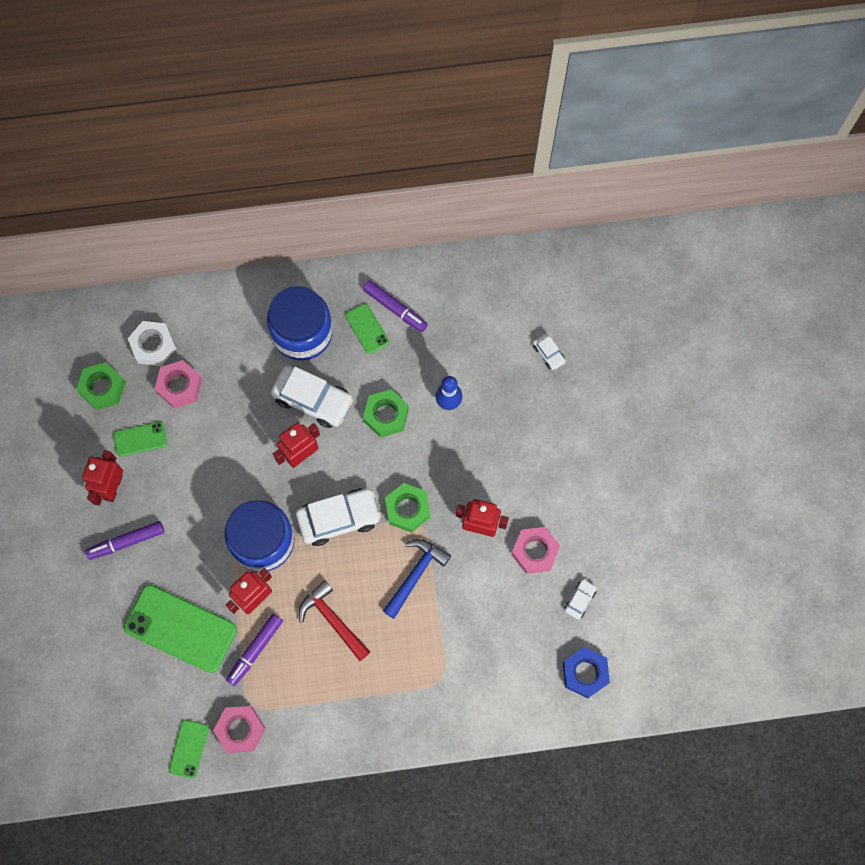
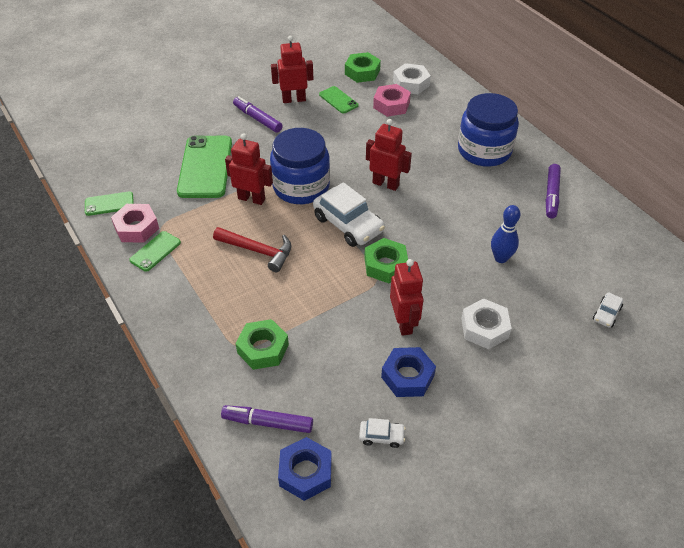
camera: 65 degrees right, 25 degrees down
(255, 650) = (208, 213): purple marker -> purple marker (268, 422)
(313, 400) = (436, 175): white car -> none
(332, 619) = (258, 251): red hammer -> red hammer turned 90 degrees clockwise
(367, 329) = (520, 185): green phone -> green phone (155, 251)
(386, 415) = (457, 222): green nut -> green nut (263, 349)
(415, 574) = (330, 292): blue hammer -> none
(517, 462) = (484, 328): none -> white nut
(535, 551) = (407, 376): pink nut -> blue nut

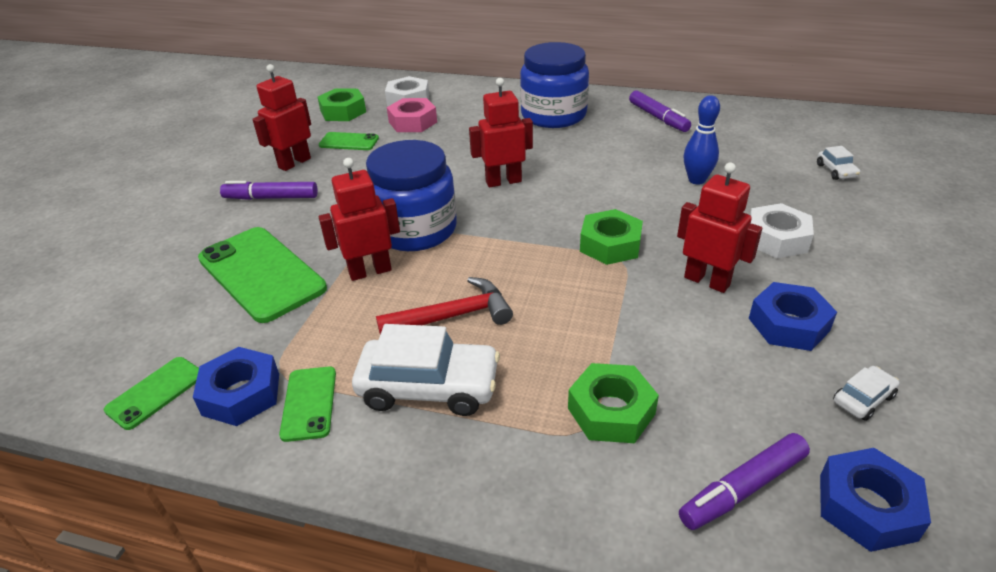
camera: 40 degrees left, 10 degrees down
(136, 228) = (241, 394): pink nut -> blue nut
(348, 224) = (518, 233): white car -> white car (429, 387)

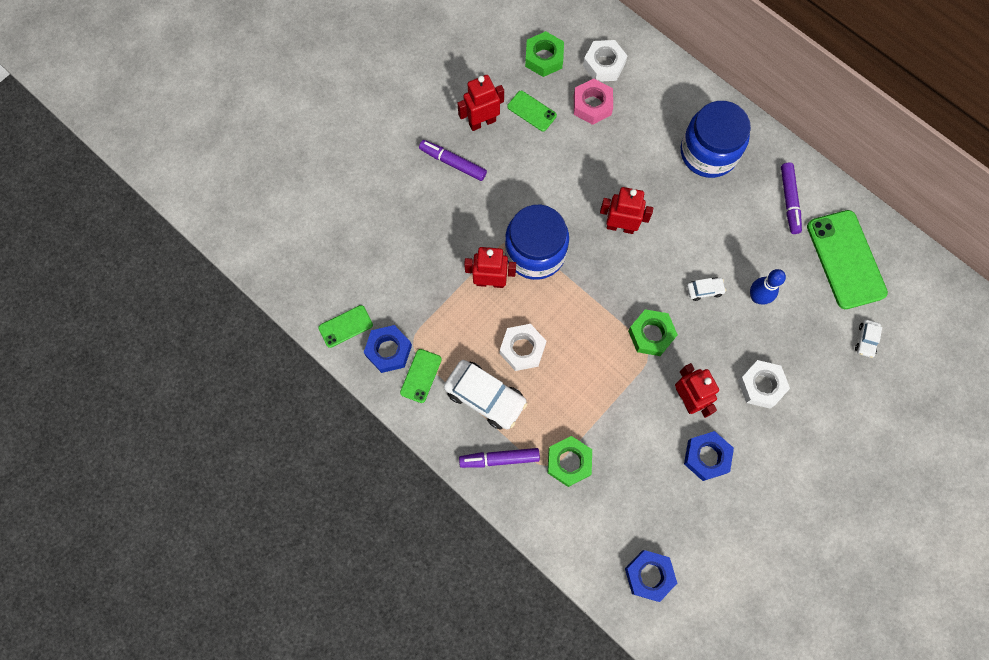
camera: 25 degrees right, 35 degrees up
(261, 274) = (424, 249): green phone -> green phone (845, 259)
(453, 316) = (522, 349): red hammer -> white nut
(743, 488) = (601, 537): purple marker -> purple marker (499, 459)
(863, 399) = (701, 524): white car -> white car (704, 290)

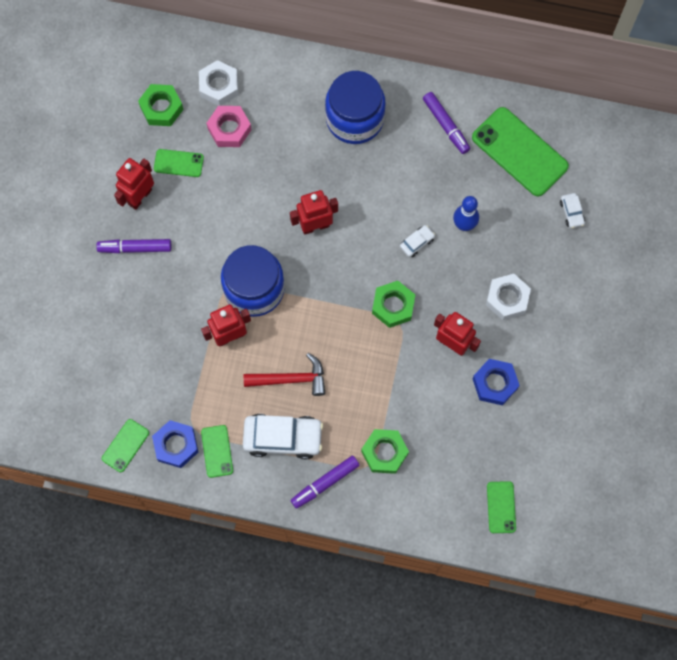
camera: 30 degrees left, 0 degrees up
(522, 349) = (291, 379): white nut -> red hammer
(649, 575) = (501, 507): blue nut -> green phone

